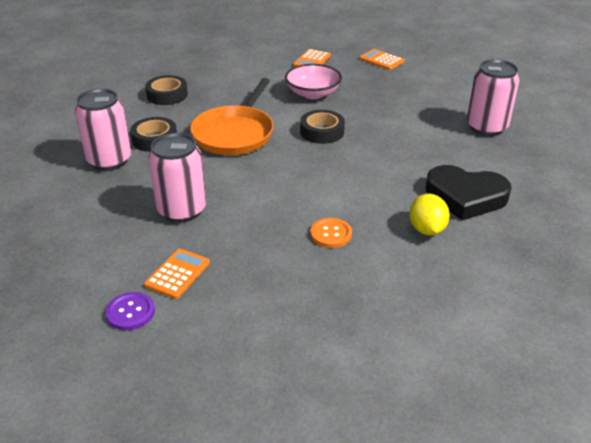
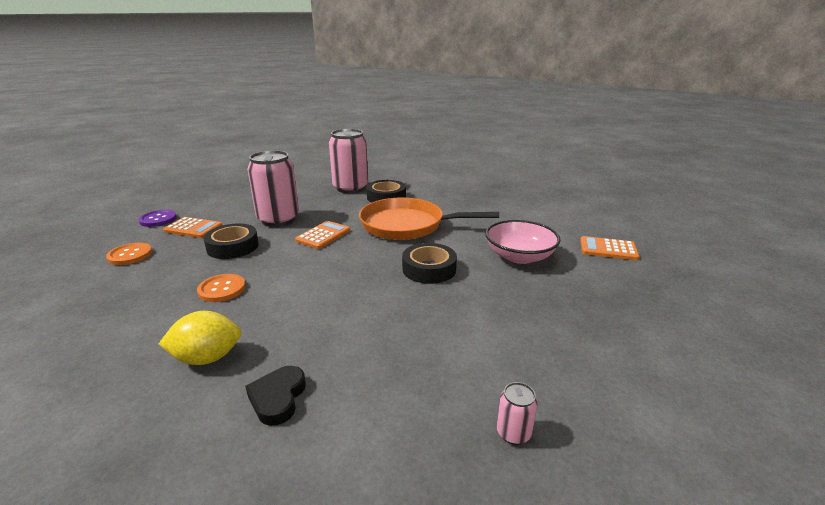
camera: 80 degrees right, 10 degrees down
(167, 95) = (464, 192): black tape -> black tape (233, 247)
(237, 313) = (130, 255): none -> orange button
(381, 60) = (672, 301): orange calculator -> orange calculator (323, 235)
(465, 197) = (278, 398): black heart -> black heart, size x0.51
(486, 127) = (513, 433): pink can -> pink can, size x0.42

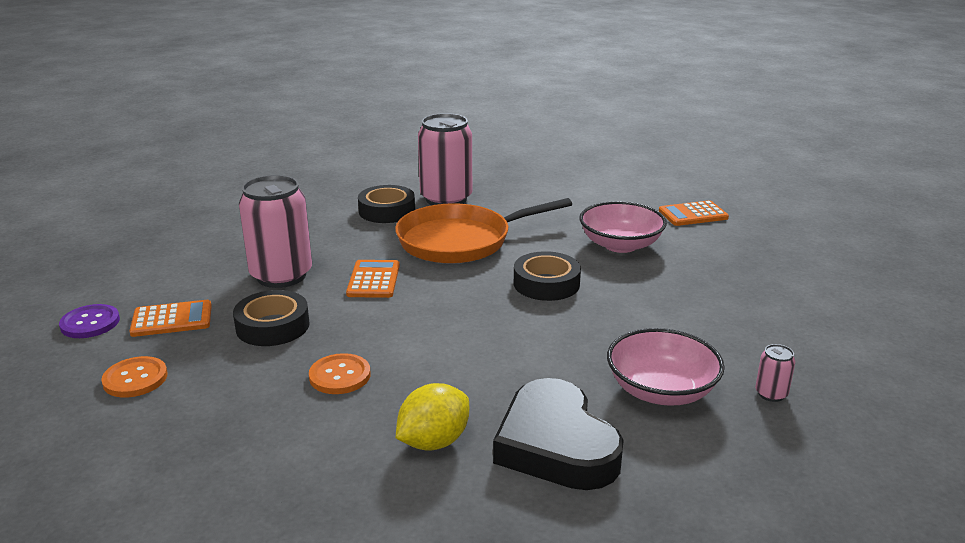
camera: 30 degrees left, 0 degrees up
(278, 398) = (556, 444): black heart -> black heart, size x1.96
(350, 188) = (320, 209): pink can -> pink can (446, 199)
(415, 386) = (661, 390): none -> pink bowl

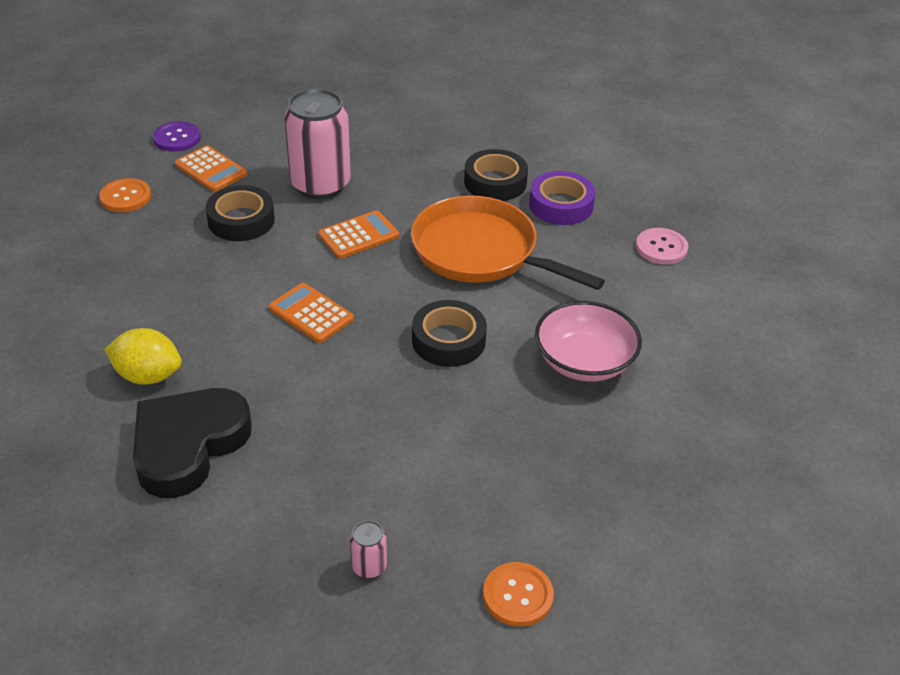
camera: 55 degrees right, 15 degrees up
(340, 376) = (199, 288): orange button -> orange button (518, 595)
(446, 199) = (561, 205): pink can -> purple tape
(534, 185) = (661, 248): none -> pink button
(661, 390) = (316, 484): pink bowl -> none
(693, 214) = (725, 393): orange calculator -> orange calculator (311, 313)

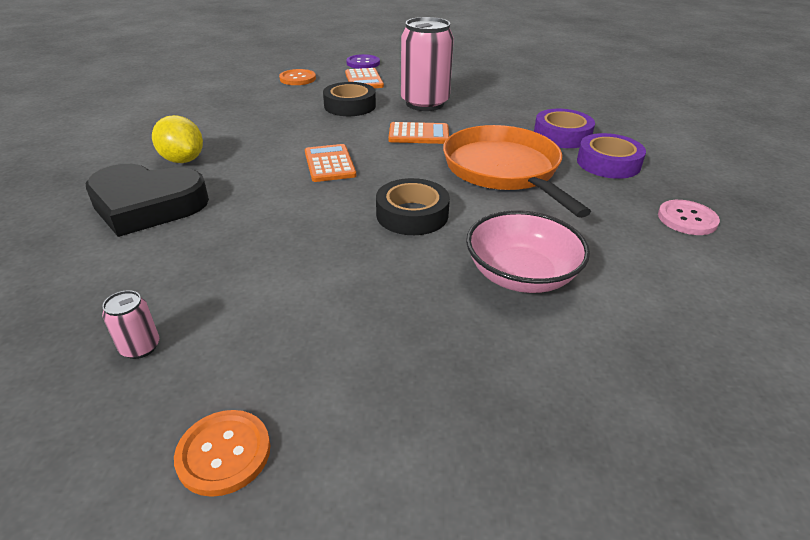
camera: 35 degrees right, 5 degrees down
(188, 445) = (147, 205): black heart -> black heart turned 150 degrees counterclockwise
(495, 182) = (562, 135): black tape -> purple tape

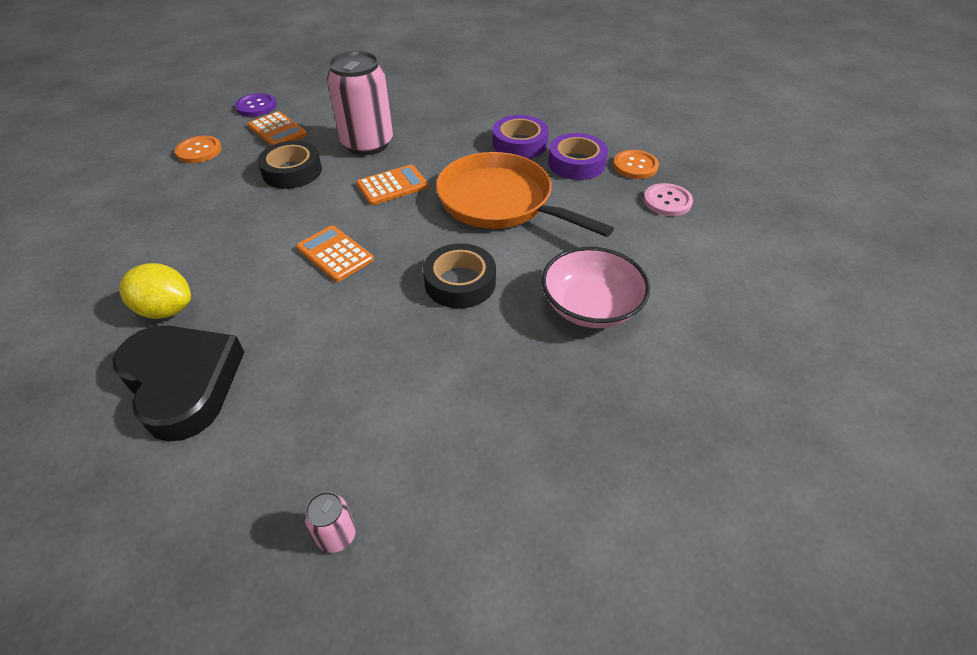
camera: 30 degrees left, 10 degrees up
(147, 205) = (183, 383): black heart -> black heart turned 105 degrees counterclockwise
(224, 453) = (500, 582): orange button -> orange button (635, 166)

